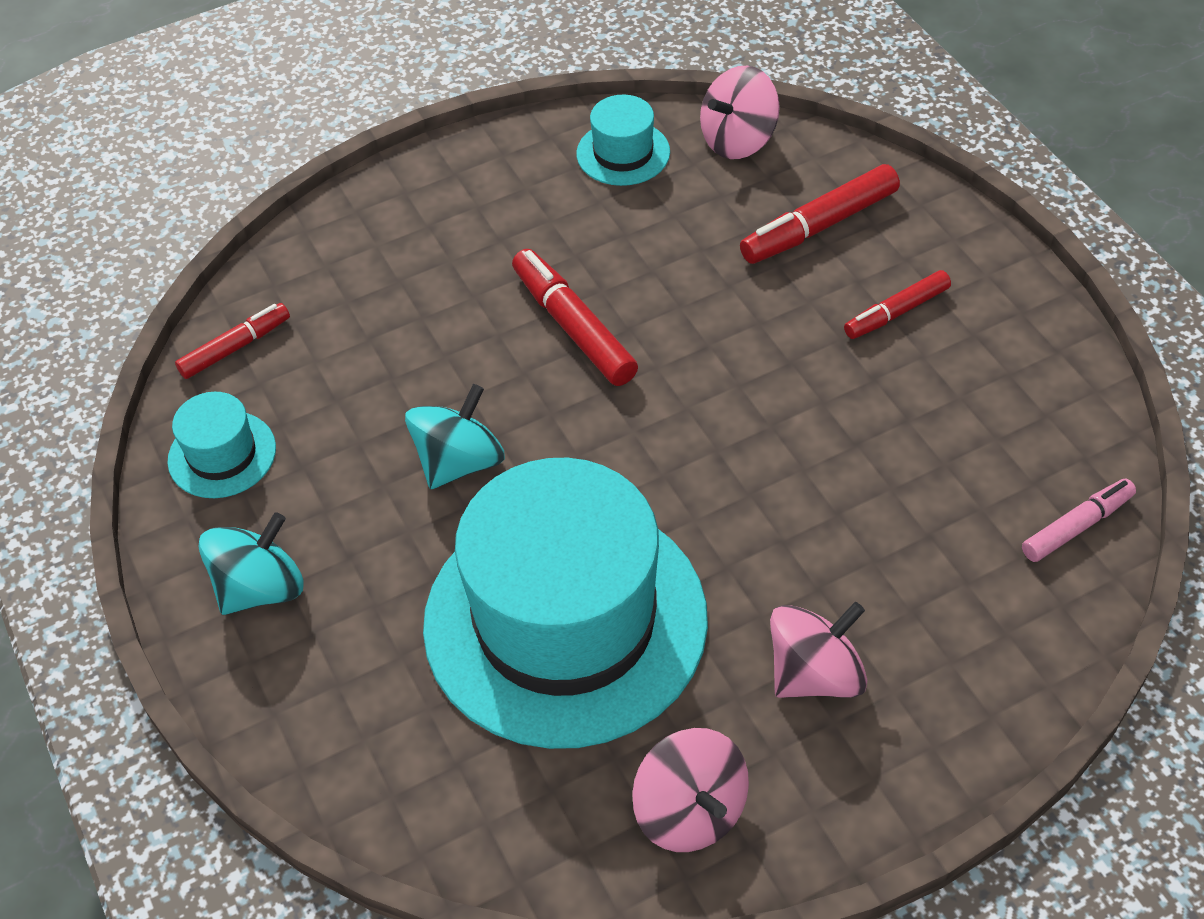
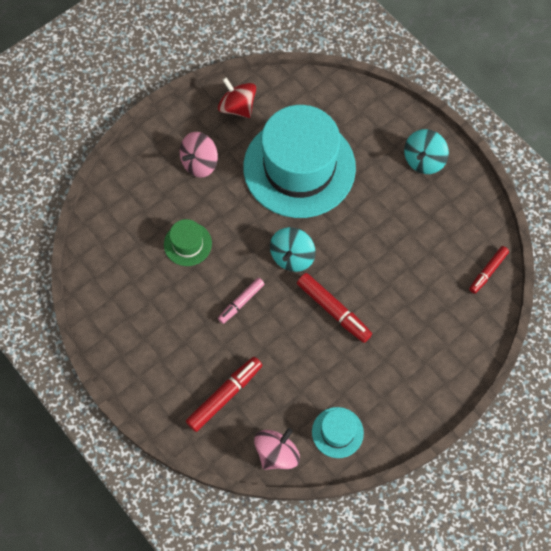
camera: 165 degrees right, 15 degrees up
(222, 454) = (467, 216): turquoise hat -> none
(459, 462) = (363, 229): turquoise spinning top -> turquoise spinning top (292, 256)
(690, 811) = (237, 107): pink spinning top -> red spinning top
(865, 493) = (187, 244): none -> green hat
(896, 312) = (181, 345): red marker -> none
(1077, 526) = (99, 243): pink marker -> pink marker (241, 302)

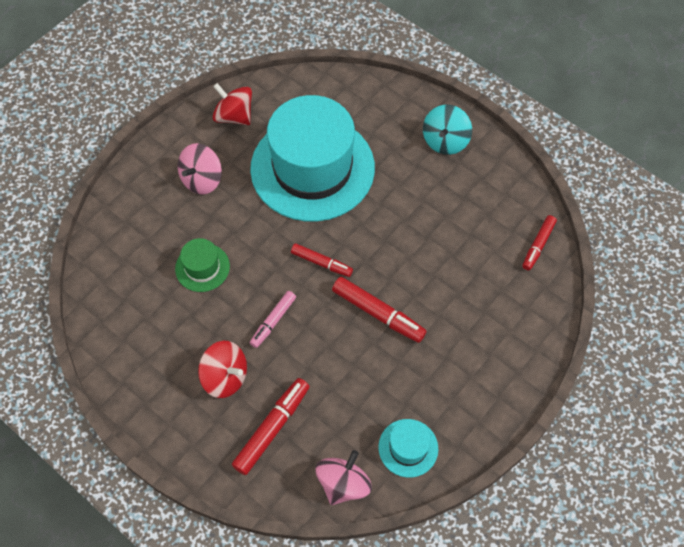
camera: 10 degrees left, 5 degrees down
(192, 344) = (225, 377): none -> red spinning top
(292, 256) = (321, 263): turquoise spinning top -> red marker

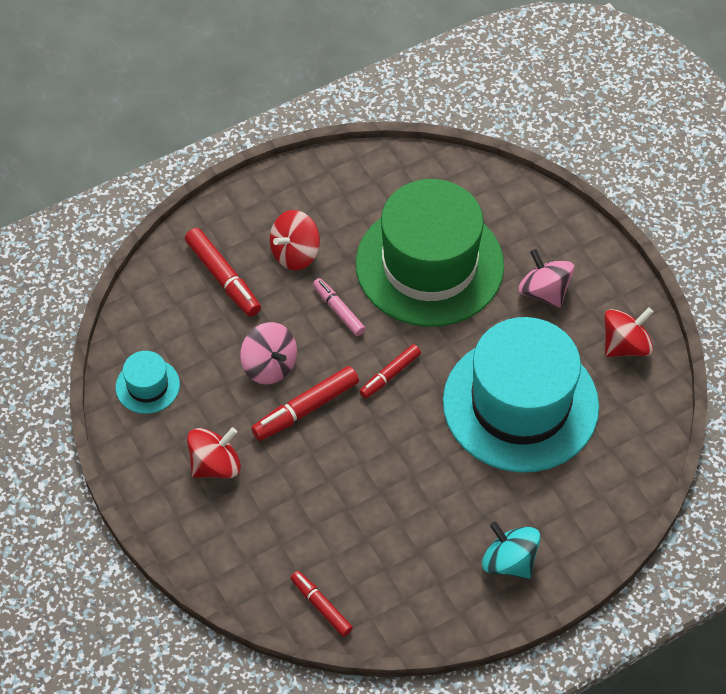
camera: 110 degrees right, 5 degrees down
(202, 267) = (429, 265): green hat -> green hat, size x2.41
(343, 484) = (140, 320): pink spinning top -> pink spinning top (269, 366)
(458, 362) = (215, 465): none -> red spinning top

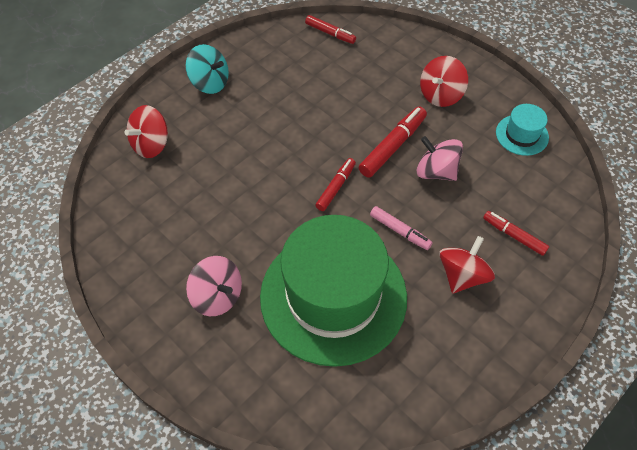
camera: 165 degrees right, 0 degrees up
(223, 278) = (514, 236): red marker -> red marker, size x0.65
(520, 404) = (221, 189): turquoise hat -> none
(625, 345) = (135, 262): red spinning top -> red spinning top (151, 144)

